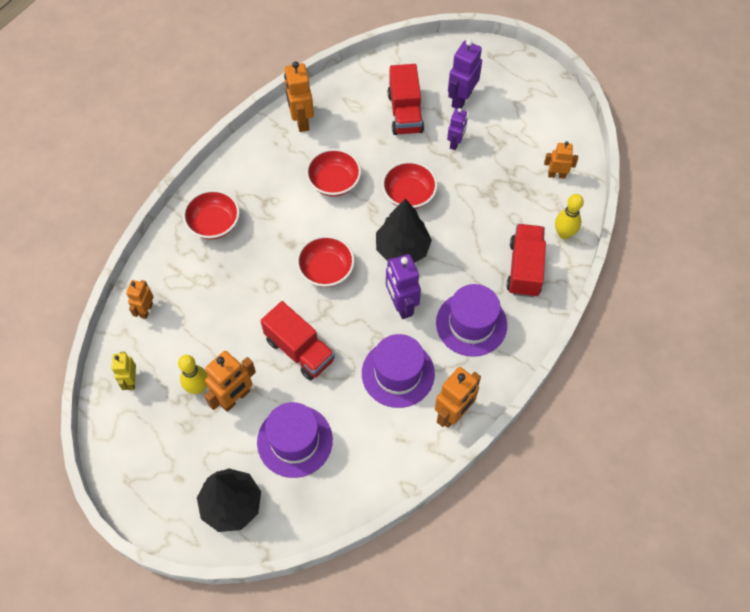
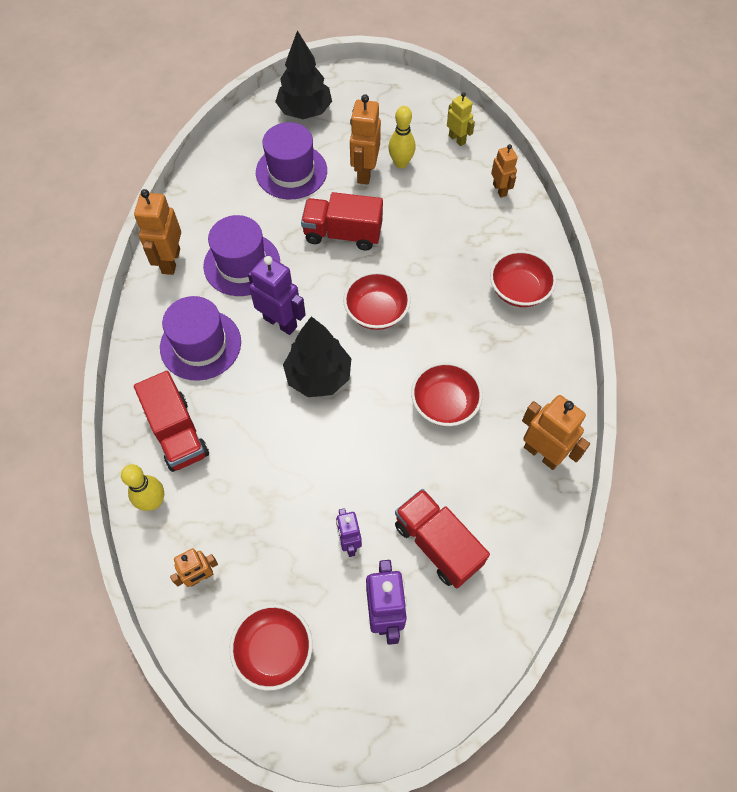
camera: 145 degrees right, 0 degrees up
(409, 195) = (355, 440): red bowl -> red bowl (274, 650)

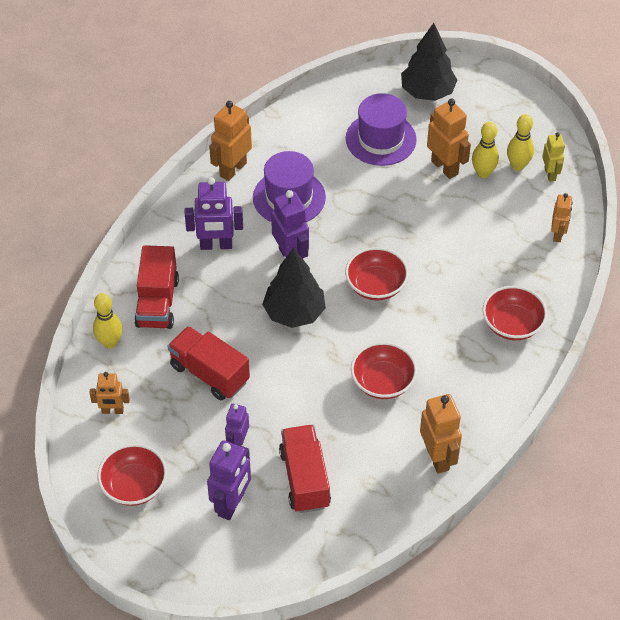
camera: 30 degrees right, 10 degrees down
(200, 345) = (216, 245): purple hat -> purple robot
(342, 234) = (390, 210): red truck -> red truck (209, 373)
(364, 172) = (445, 167): orange robot -> orange robot turned 105 degrees clockwise
(425, 143) = (518, 165): none -> yellow bowling pin

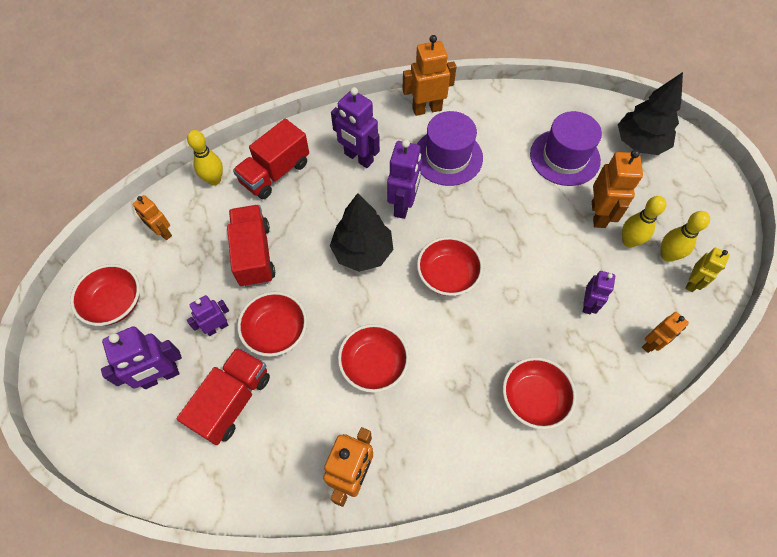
camera: 40 degrees right, 10 degrees up
(287, 412) = (276, 331): none -> red bowl
(493, 237) = (588, 304): none -> purple robot

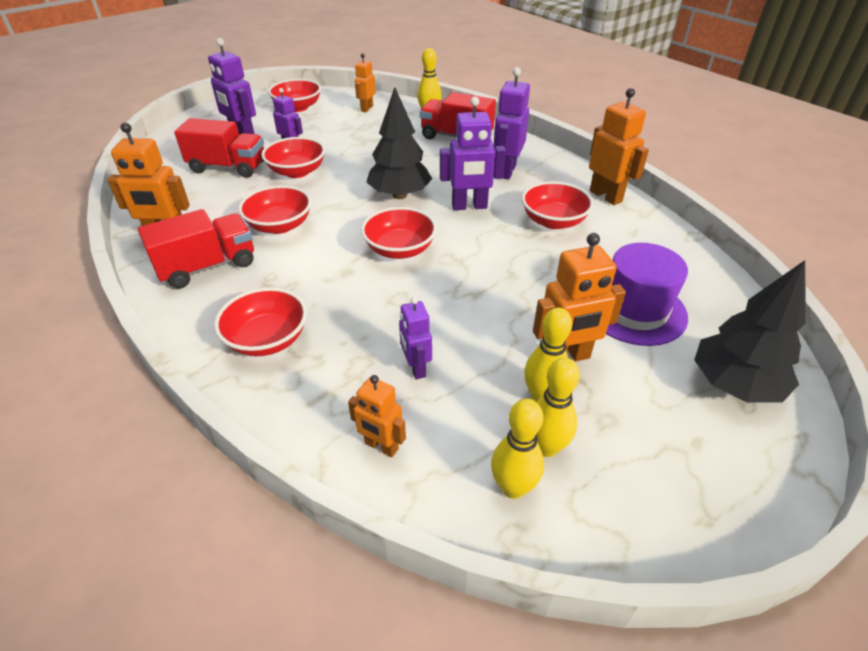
camera: 70 degrees right, 20 degrees down
(254, 255) = (367, 146): red truck -> red truck (207, 266)
(447, 157) = (553, 221): purple hat -> red bowl
(588, 304) = (416, 368): purple robot -> purple robot turned 75 degrees clockwise
(692, 283) = (513, 487): yellow robot -> yellow bowling pin

